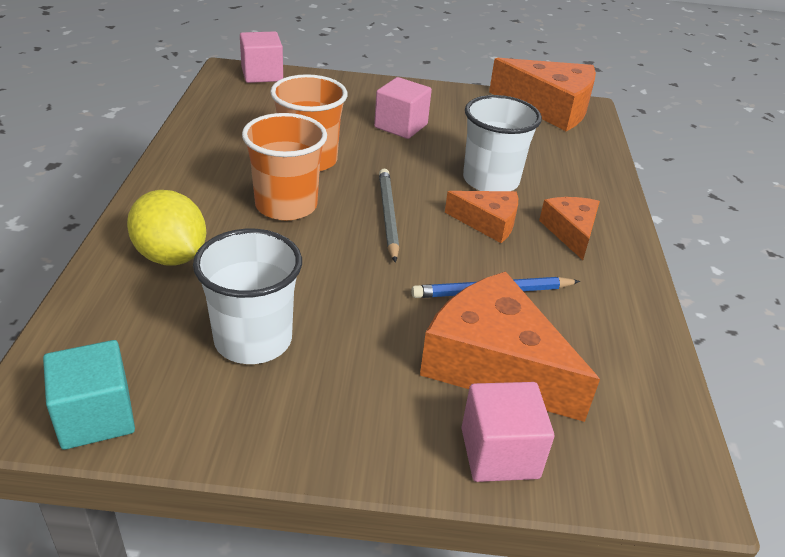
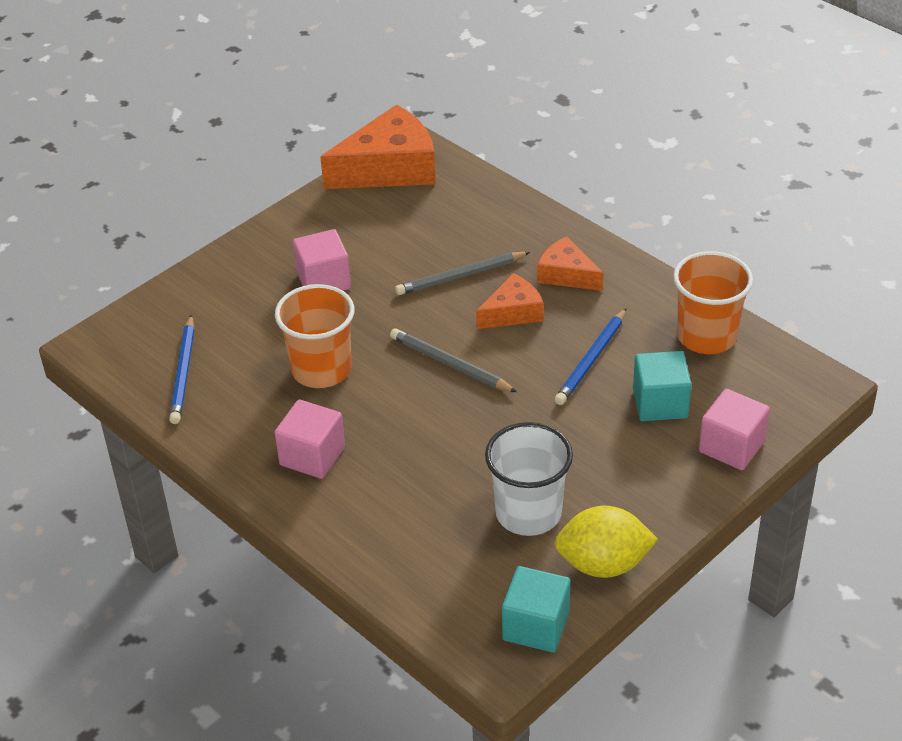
camera: 45 degrees left, 5 degrees up
(171, 256) = (384, 517): yellow lemon -> yellow lemon (603, 564)
(241, 109) = (183, 372): none -> blue pencil
(262, 74) = (125, 325): pink cube -> pink cube (312, 456)
(286, 205) = (378, 417): orange cup -> orange cup (706, 336)
(490, 181) = (460, 276): white cup -> grey pencil
(494, 364) = (660, 403): orange cheese -> turquoise cube

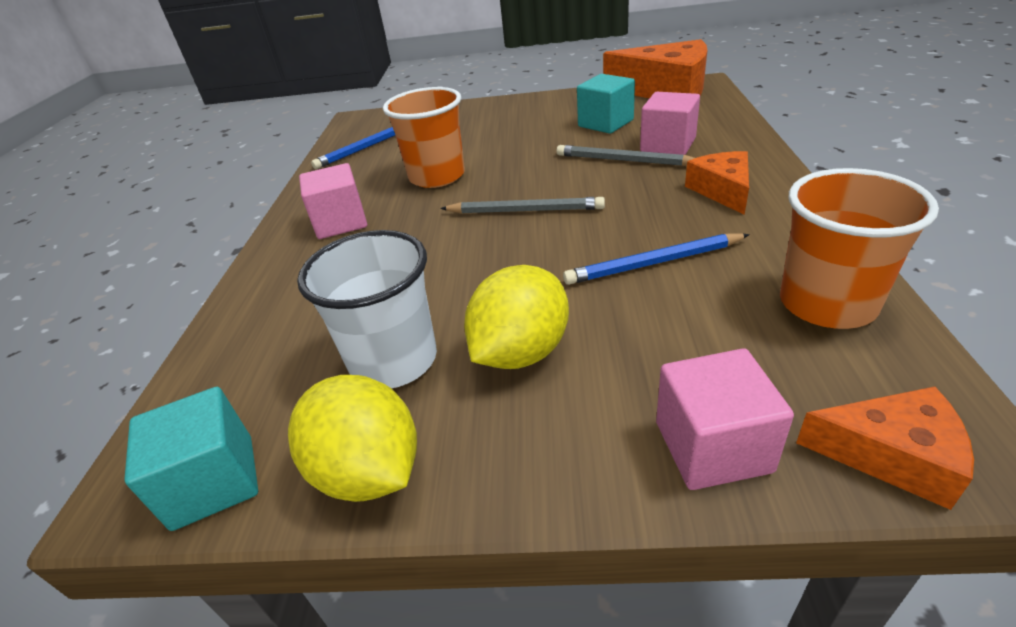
camera: 50 degrees right, 5 degrees down
(323, 281) = (523, 131): pink cube -> pink cube (668, 145)
(450, 364) = (525, 211): grey pencil -> grey pencil turned 105 degrees clockwise
(513, 312) = (631, 198): orange cheese -> orange cheese (891, 455)
(591, 461) = (521, 352): none -> yellow lemon
(660, 403) = (676, 340): turquoise cube -> turquoise cube (605, 123)

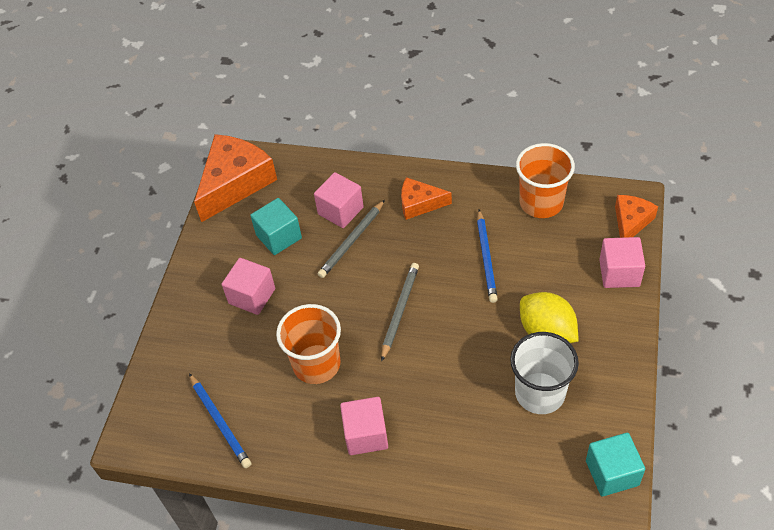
camera: 80 degrees left, 15 degrees up
(369, 471) = (614, 402): yellow lemon -> none
(519, 128) = (252, 296): none -> pink cube

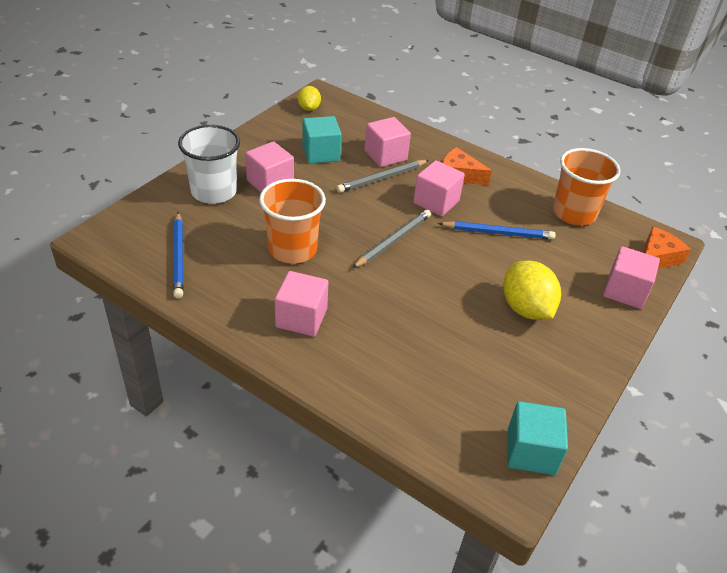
camera: 15 degrees right, 10 degrees down
(235, 183) = (309, 108): orange cheese -> yellow lemon
(415, 247) = (436, 202): none -> pink cube
(486, 258) = (498, 233): blue pencil -> blue pencil turned 105 degrees counterclockwise
(540, 393) = (491, 353): white cup -> white cup (214, 192)

